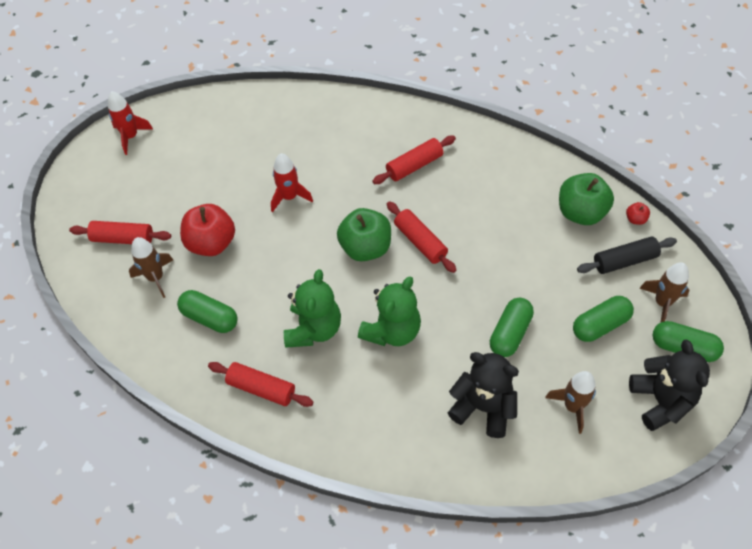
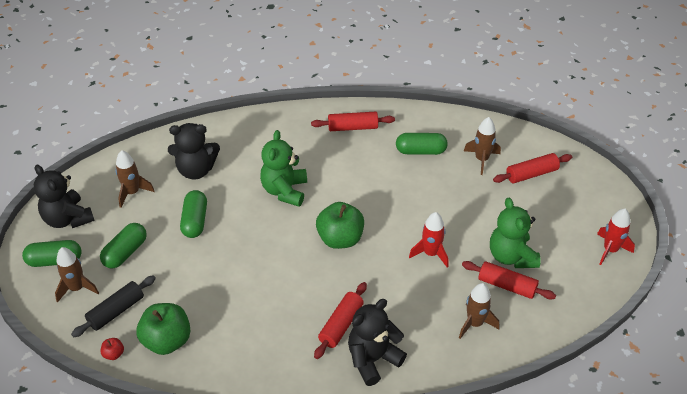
camera: 150 degrees right, 10 degrees down
(211, 243) = (463, 196): red apple -> none
(299, 123) = (475, 323): none -> brown rocket
(314, 329) = (342, 171): green teddy bear -> green teddy bear (511, 256)
(404, 128) = (373, 359): none -> black teddy bear
(420, 242) = (298, 260): red rolling pin -> red rolling pin (507, 285)

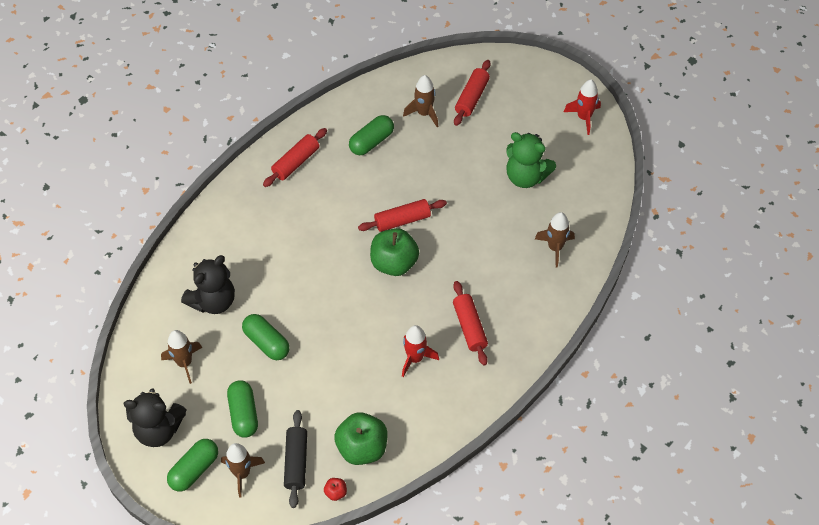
camera: 45 degrees left, 10 degrees up
(284, 190) = (306, 259): green teddy bear -> none
(373, 359) = (518, 332): black teddy bear -> none
(431, 253) = (470, 220): red rocket -> red rocket (415, 358)
(507, 285) = (546, 201): red rolling pin -> red rolling pin (402, 220)

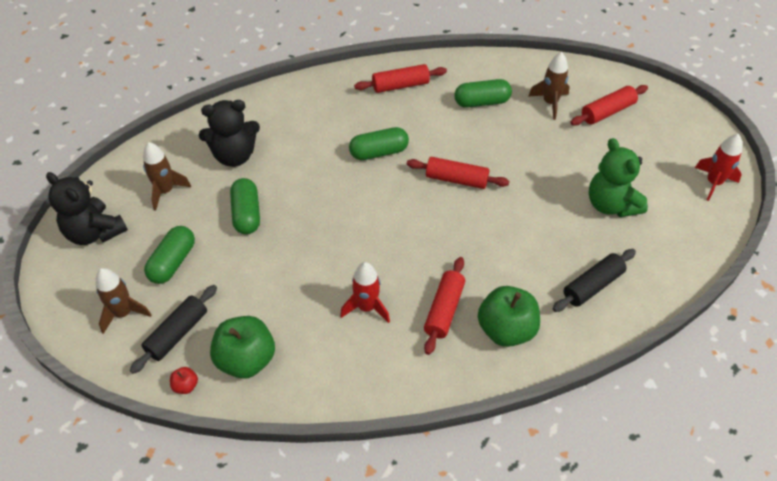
camera: 35 degrees right, 5 degrees down
(194, 469) = (89, 284): green capsule -> green capsule (379, 152)
(394, 263) = (418, 211): green apple -> green apple (506, 329)
(555, 248) = (592, 285): brown rocket -> black rolling pin

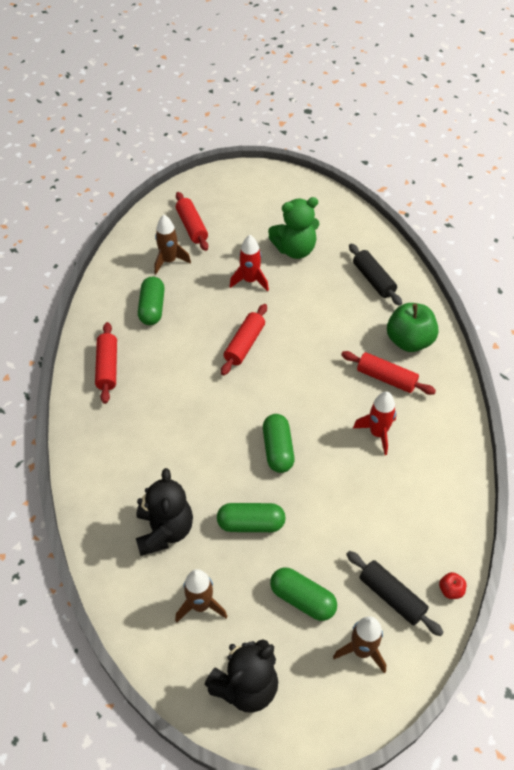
camera: 80 degrees left, 0 degrees up
(246, 359) = (425, 536): green apple -> none
(379, 152) = (195, 399): green capsule -> green capsule (278, 449)
(713, 183) = (286, 187): red rocket -> red rocket (250, 281)

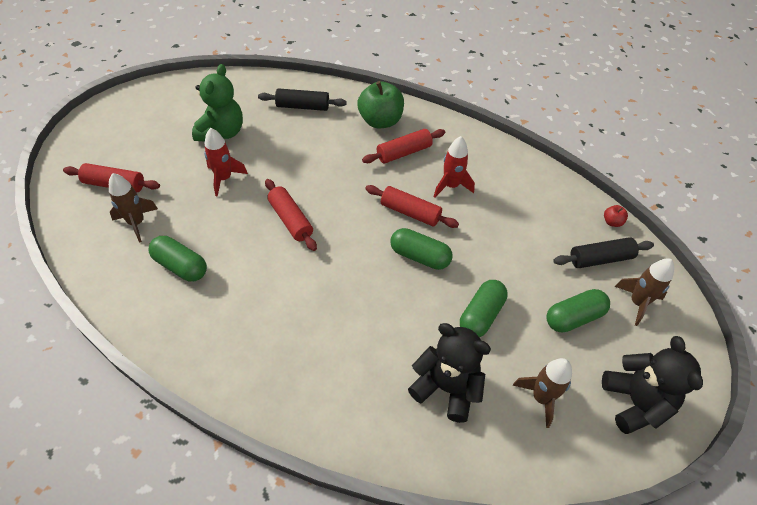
camera: 60 degrees left, 0 degrees up
(108, 367) = (218, 341): red rolling pin -> red rolling pin (410, 212)

